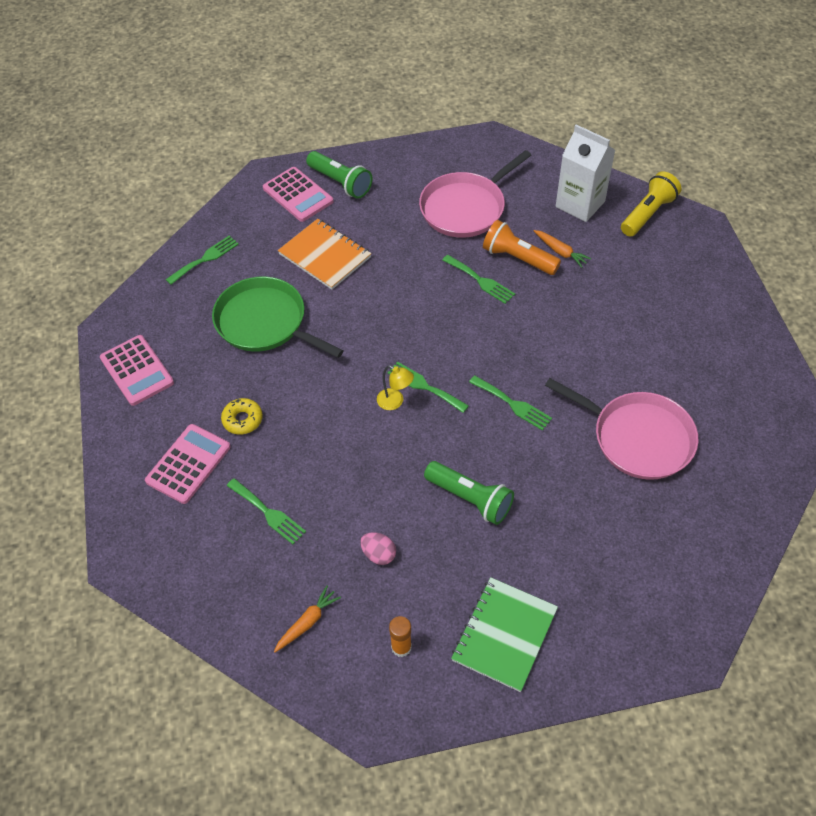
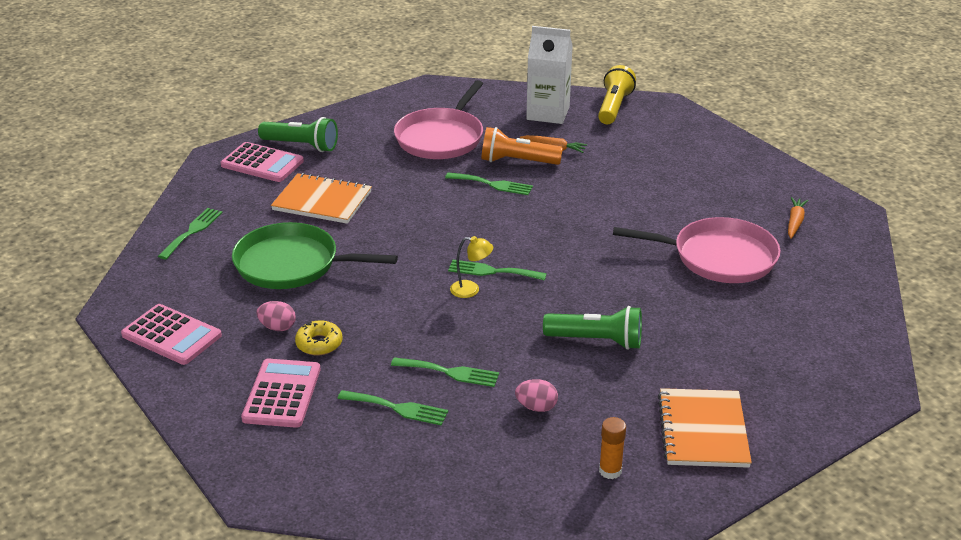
camera: 25 degrees left, 20 degrees down
(219, 390) = (277, 327): none -> pink egg
(307, 622) = (500, 481): orange carrot -> orange carrot (795, 222)
(504, 635) = (703, 430): green notebook -> orange notebook
(513, 404) = (587, 263): green fork -> green fork (450, 372)

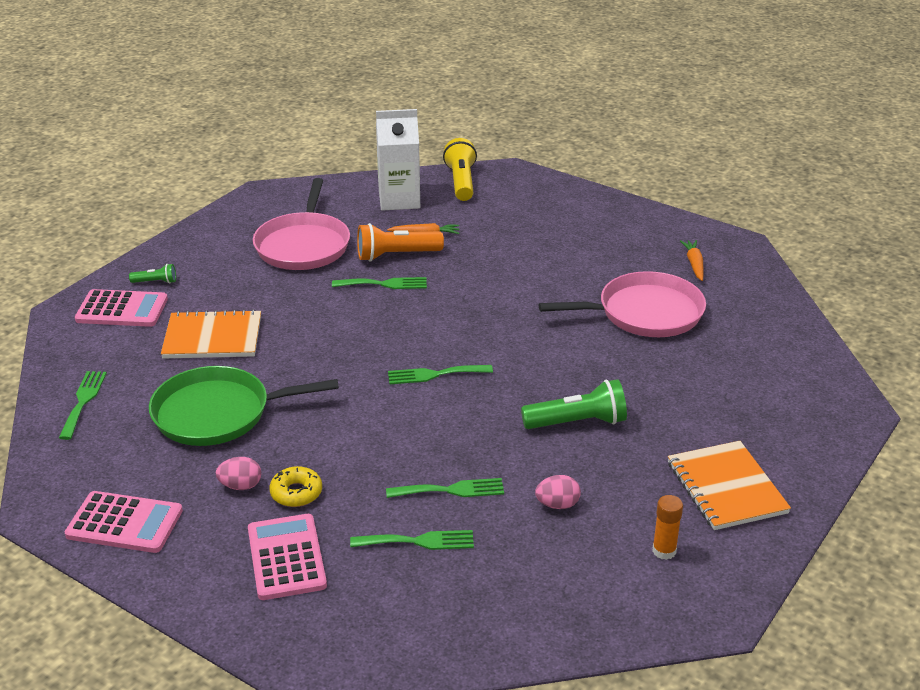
camera: 20 degrees left, 0 degrees up
(301, 146) = (155, 282): green flashlight -> green flashlight, size x0.51
(471, 290) = (424, 399): yellow lamp -> none

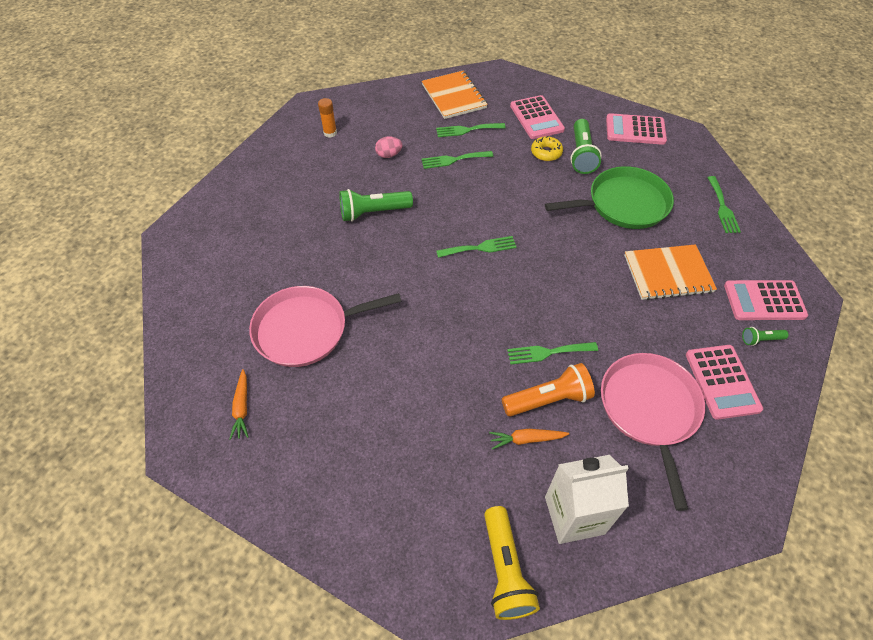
camera: 175 degrees right, 20 degrees up
(221, 257) = (722, 382): none -> pink calculator
(240, 486) = (581, 155): pink egg -> green flashlight
(726, 488) = (283, 171): orange notebook -> orange notebook (454, 96)

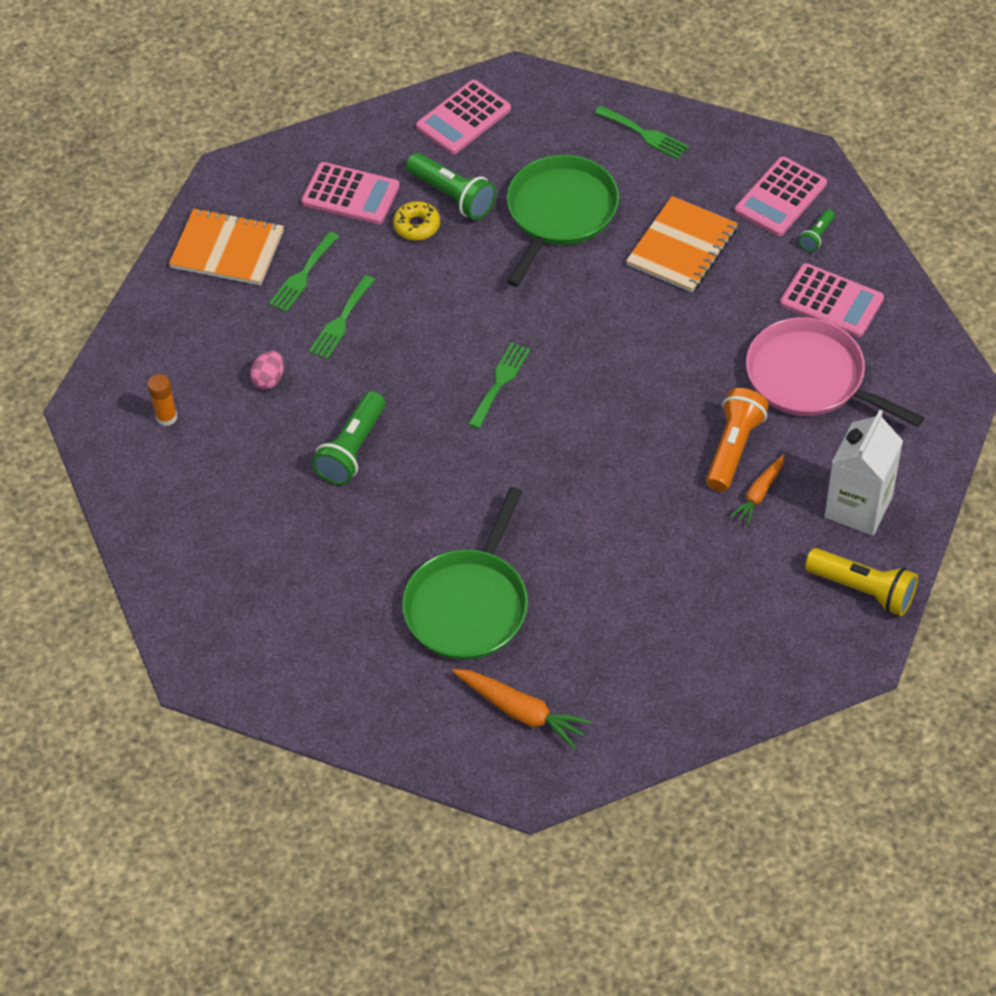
camera: 50 degrees left, 0 degrees up
(242, 408) = (521, 712): orange carrot -> orange carrot, size x1.55
(306, 329) = (469, 605): pink pan -> green pan
(547, 352) = (683, 413): green fork -> none

